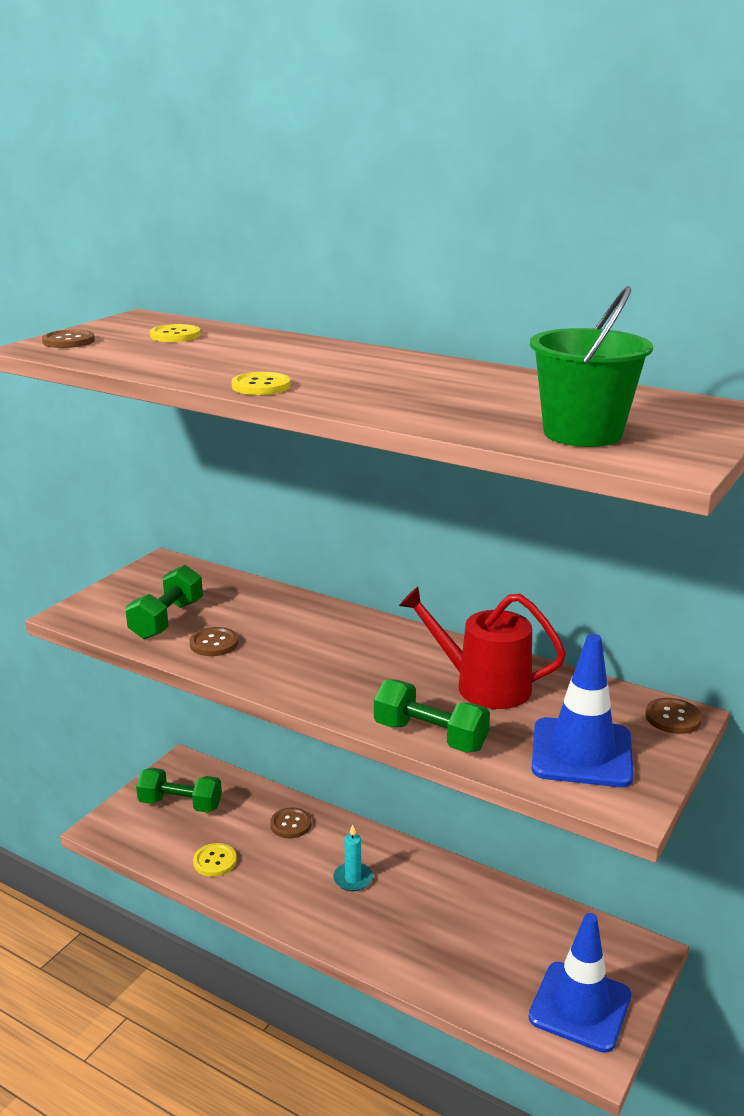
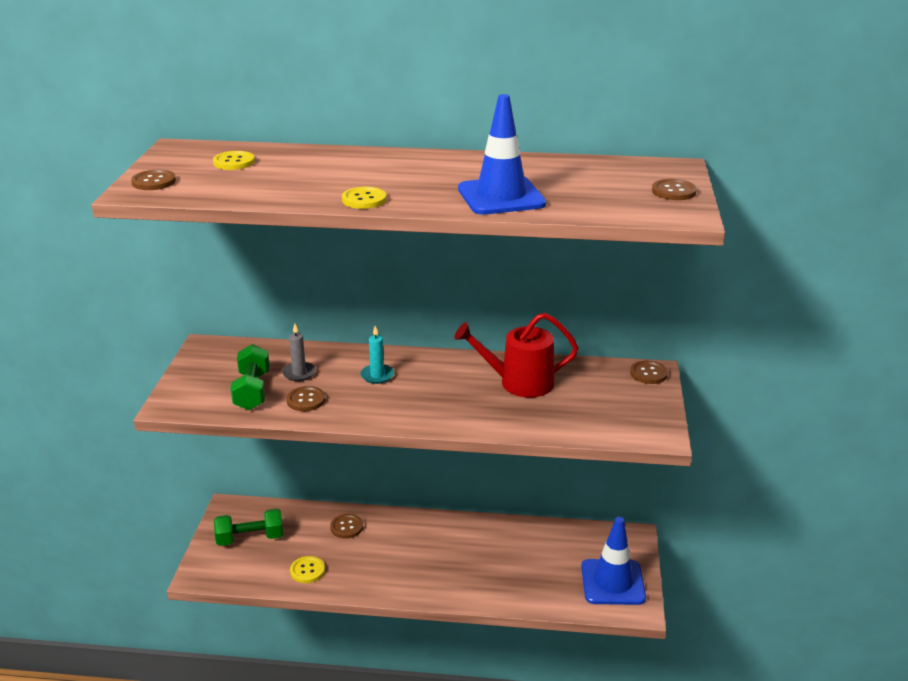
camera: 25 degrees left, 5 degrees up
(233, 613) = (299, 373): none -> grey candle
(353, 879) = (417, 551): turquoise candle -> turquoise candle (377, 375)
(430, 736) = (511, 426): green dumbbell -> none
(581, 753) = (611, 411): blue traffic cone -> blue traffic cone (501, 197)
(582, 433) = (614, 201): green bucket -> none
(686, 435) = (673, 191): none -> brown button

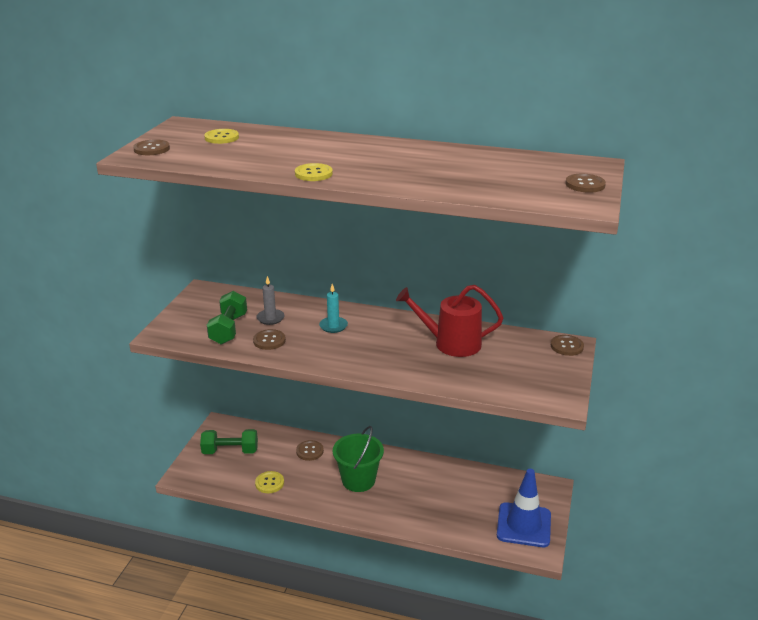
camera: 10 degrees right, 0 degrees up
(412, 554) = (358, 480): none -> green bucket
(501, 197) = (430, 179): blue traffic cone -> none

